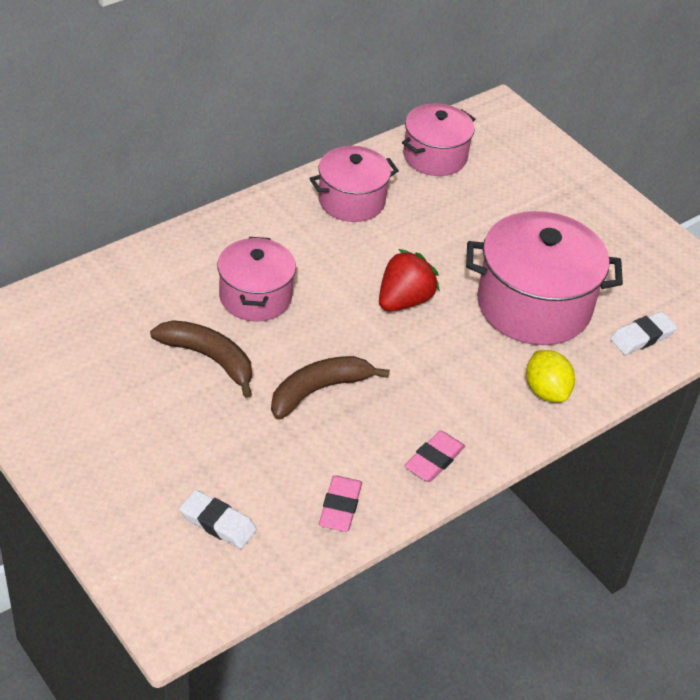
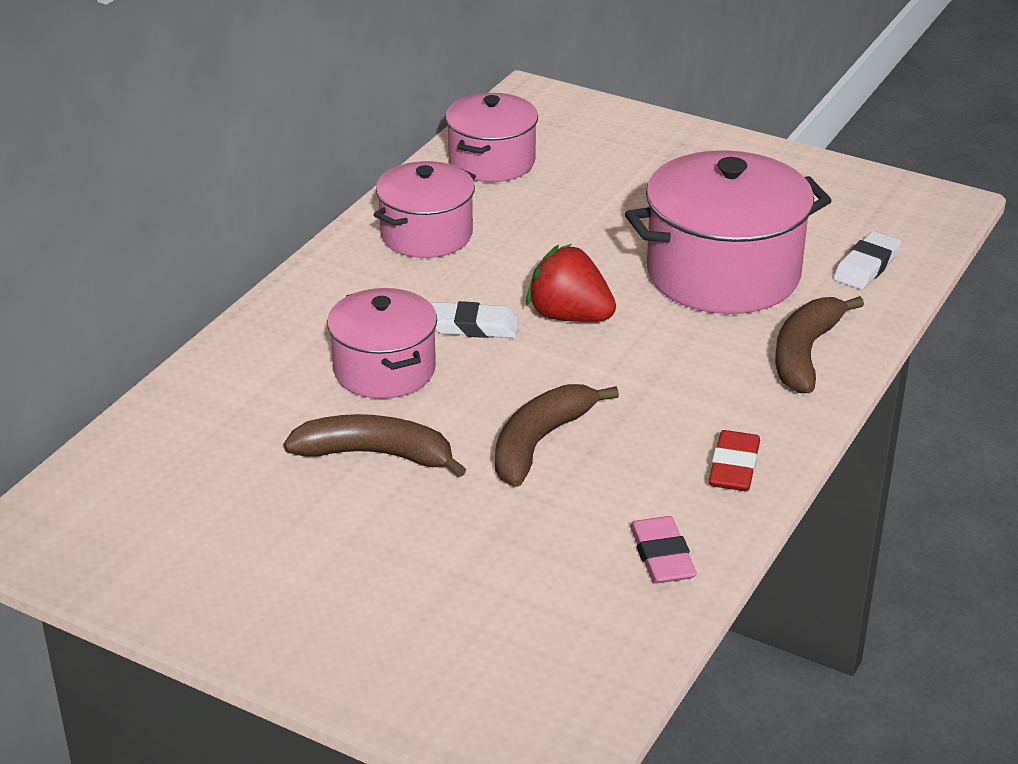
camera: 20 degrees left, 10 degrees down
(218, 523) = (524, 629): white eraser -> white eraser (473, 326)
(404, 300) = (569, 316): red strawberry -> red strawberry turned 75 degrees counterclockwise
(434, 460) = (734, 467): pink eraser -> red eraser
(546, 391) = (805, 354): yellow lemon -> brown banana

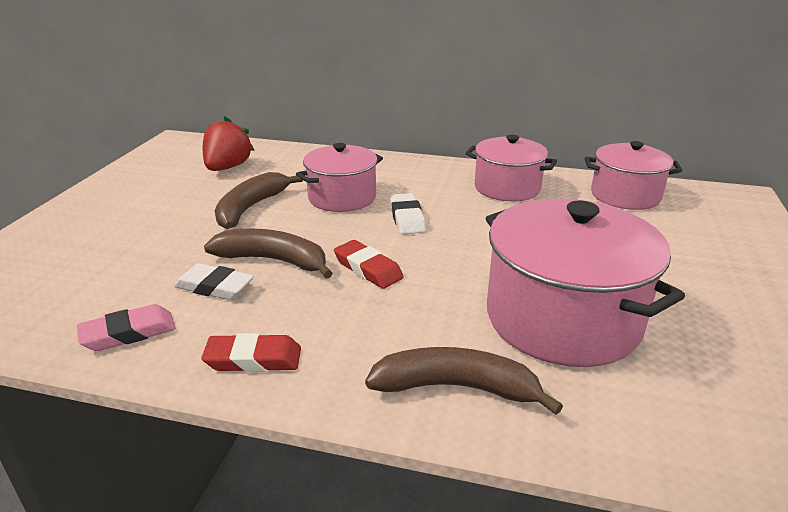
camera: 75 degrees right, 5 degrees down
(376, 454) = (251, 208): brown banana -> brown banana turned 150 degrees counterclockwise
(569, 316) = (442, 251): red strawberry -> red strawberry (227, 167)
(587, 374) = (368, 269): none -> red eraser
(866, 266) = (665, 421): white eraser -> white eraser (214, 287)

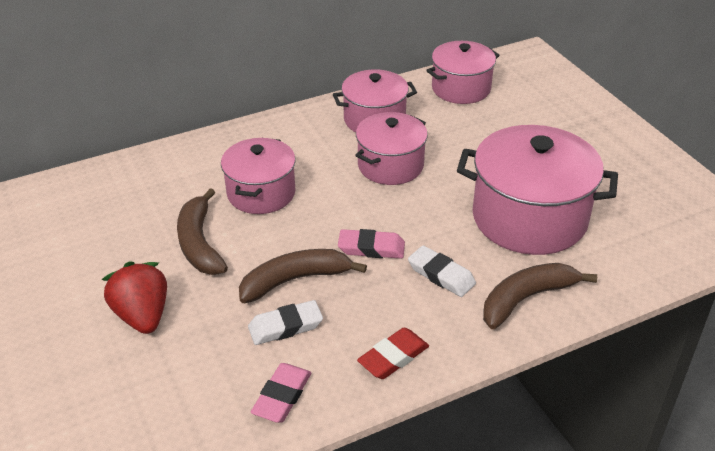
camera: 40 degrees left, 10 degrees up
(227, 167) = (105, 212): red strawberry -> red strawberry (142, 315)
(368, 269) = (371, 248): red eraser -> pink eraser
(407, 218) = (339, 187): white eraser -> white eraser (441, 275)
(475, 221) = (390, 165): none -> pink pot

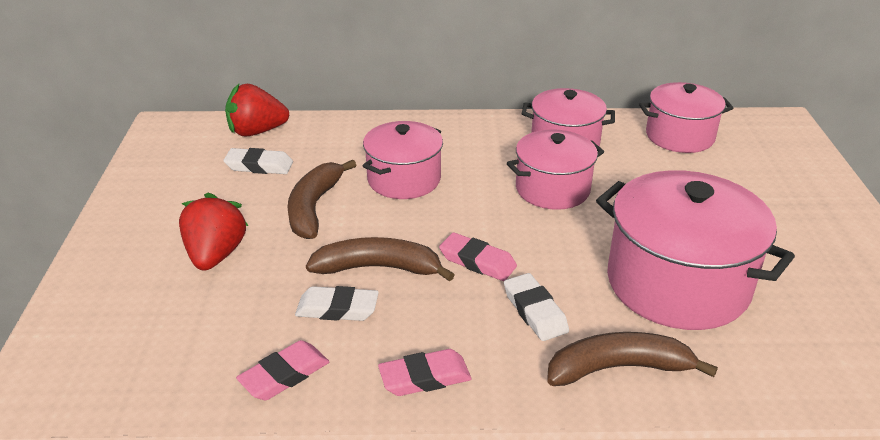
camera: 25 degrees right, 5 degrees down
(88, 185) = (257, 132): none -> red strawberry
(117, 219) = (259, 166): none -> white eraser
(393, 357) = (425, 377): red eraser -> pink eraser

